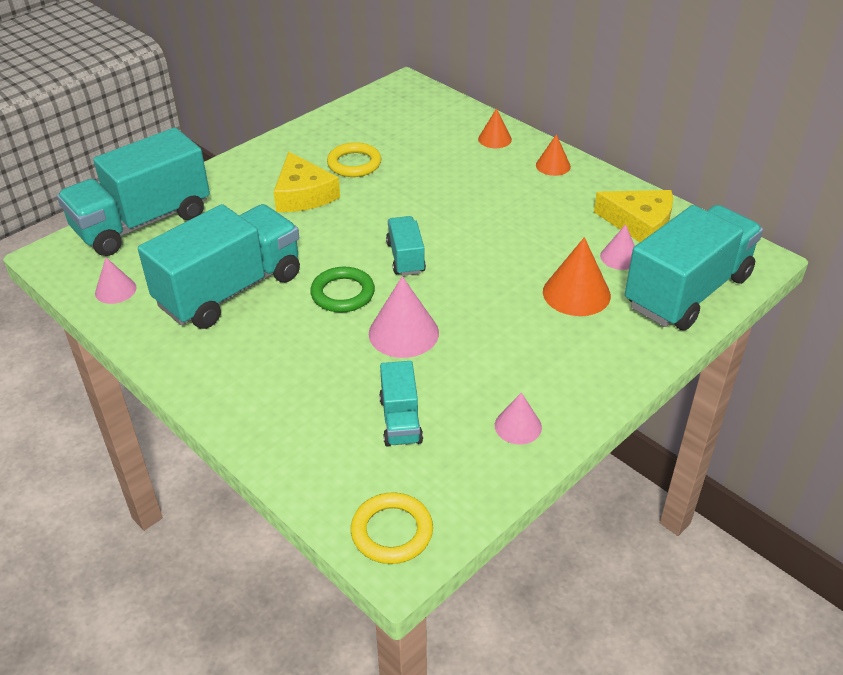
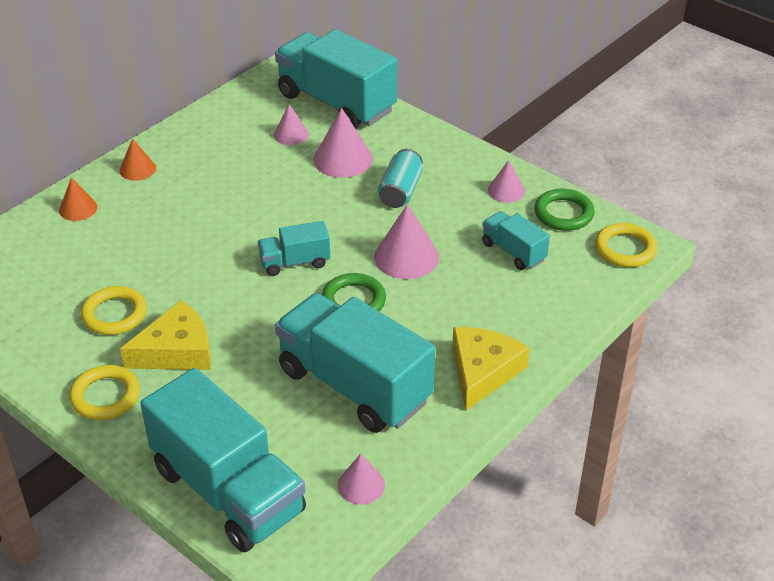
camera: 95 degrees left, 0 degrees up
(263, 164) = (105, 396): none -> yellow ring
(400, 420) = (513, 252): turquoise truck -> turquoise truck turned 120 degrees counterclockwise
(469, 477) = (563, 213): none -> green ring
(517, 334) = (400, 191): none -> turquoise can
(576, 293) = (343, 159): orange cone -> pink cone
(639, 224) = (241, 121): yellow cheese -> yellow cheese (483, 371)

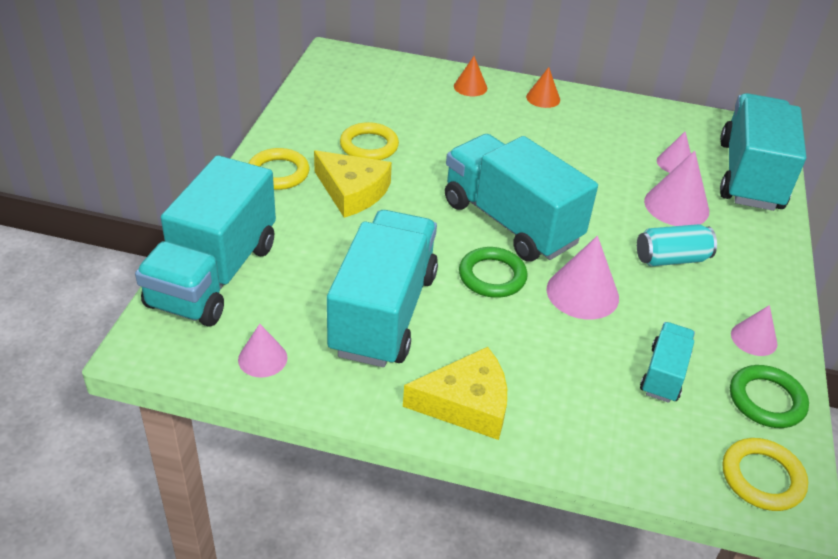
camera: 60 degrees right, 0 degrees up
(295, 262) = (511, 222): turquoise truck -> turquoise truck, size x2.08

